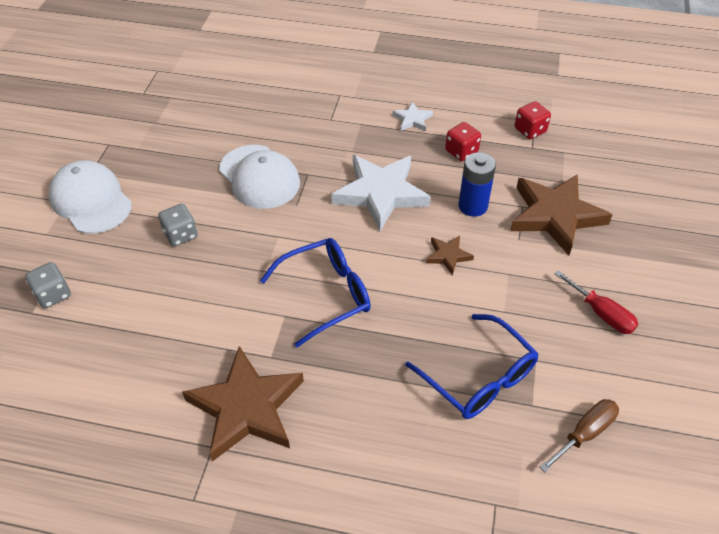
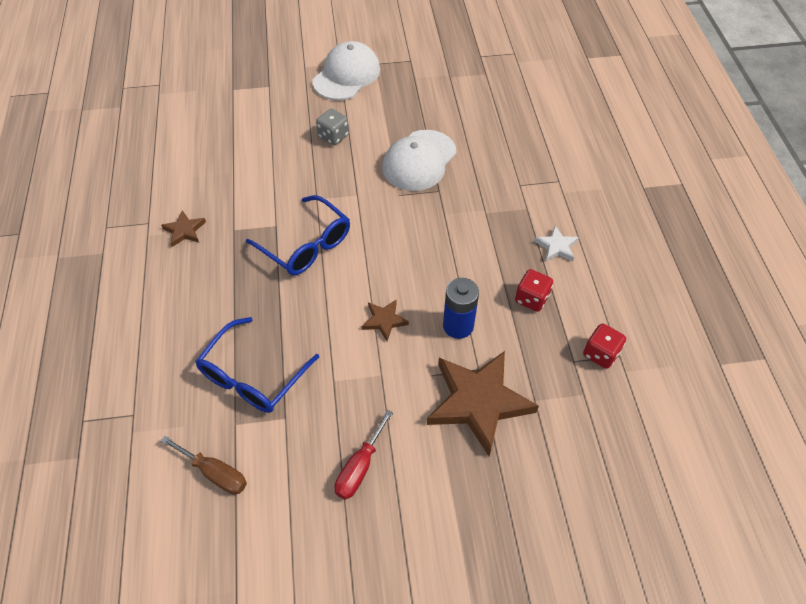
camera: 70 degrees right, 5 degrees up
(53, 294) = (251, 93): grey dice -> none
(246, 407) = (184, 230): brown star -> brown star, size x0.46
(380, 193) = (440, 249): white star -> none

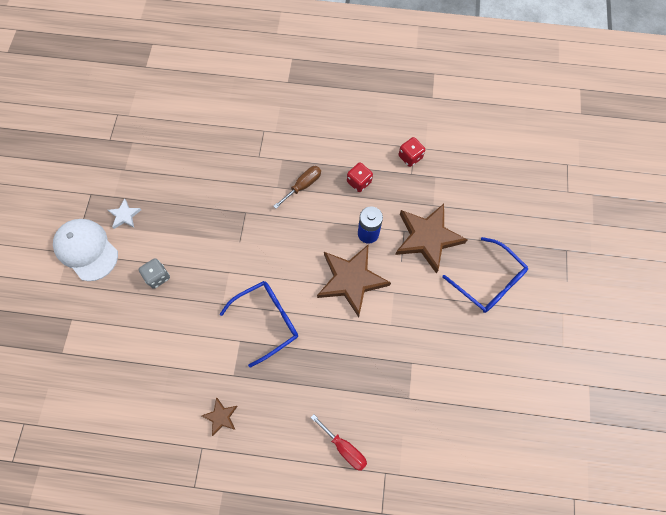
camera: 75 degrees left, 15 degrees up
(215, 473) = (442, 417): brown screwdriver -> brown screwdriver (303, 186)
(252, 376) = (374, 380): blue glasses -> blue glasses (489, 282)
(360, 467) = (457, 321): red screwdriver -> red screwdriver (344, 447)
(384, 320) = (351, 280): brown star -> brown star, size x2.18
(419, 160) = (209, 218): white cap -> none
(556, 246) = (321, 152): white star -> white star (125, 215)

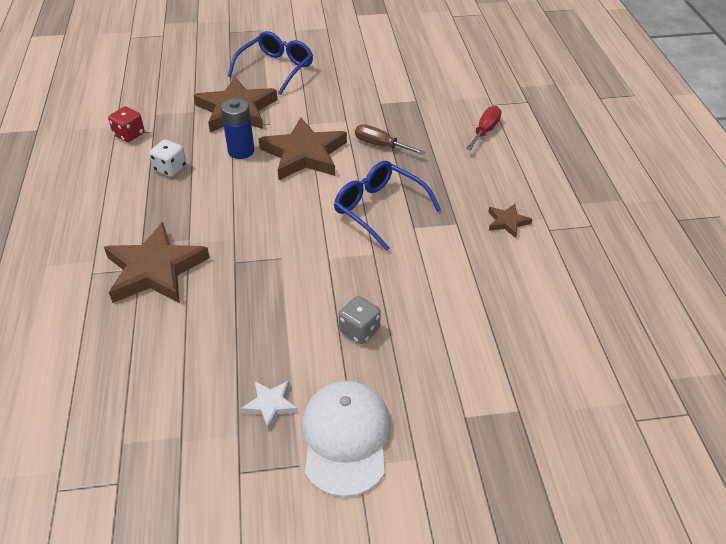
camera: 105 degrees left, 25 degrees down
(86, 250) = (345, 438): white cap -> white cap turned 150 degrees clockwise
(254, 165) = (155, 270): none -> brown star
(303, 186) = (183, 215): brown screwdriver -> brown screwdriver (381, 145)
(359, 182) = (170, 168): red dice -> white dice

